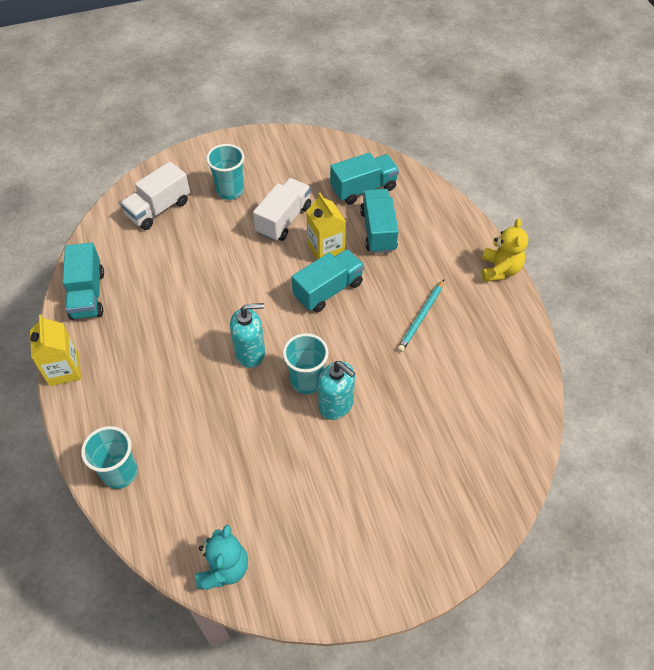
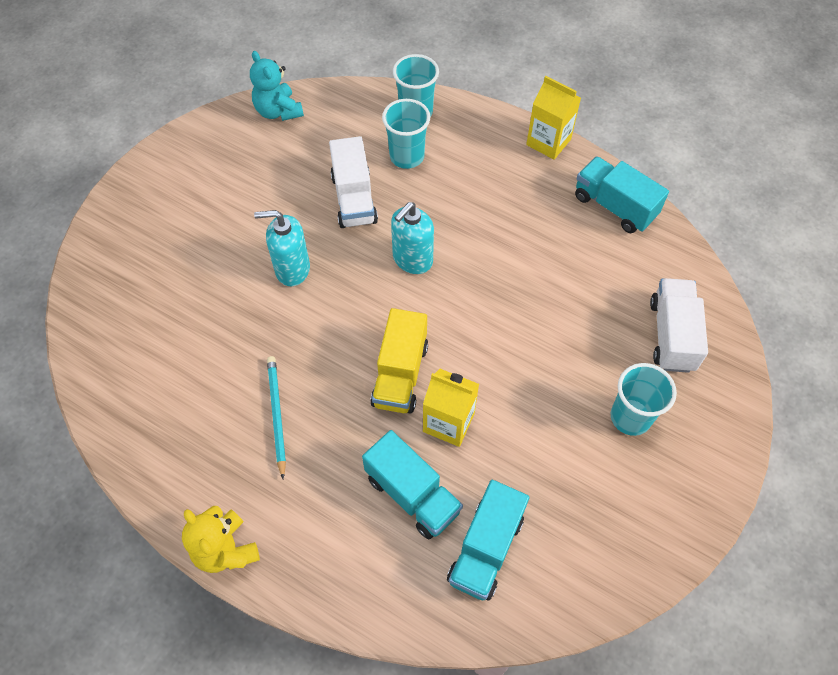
camera: 140 degrees right, 5 degrees up
(284, 220) = (531, 425): white truck -> white truck (354, 199)
(306, 381) = (337, 271): turquoise cup -> turquoise cup (407, 156)
(328, 290) = (400, 374): turquoise truck -> yellow truck

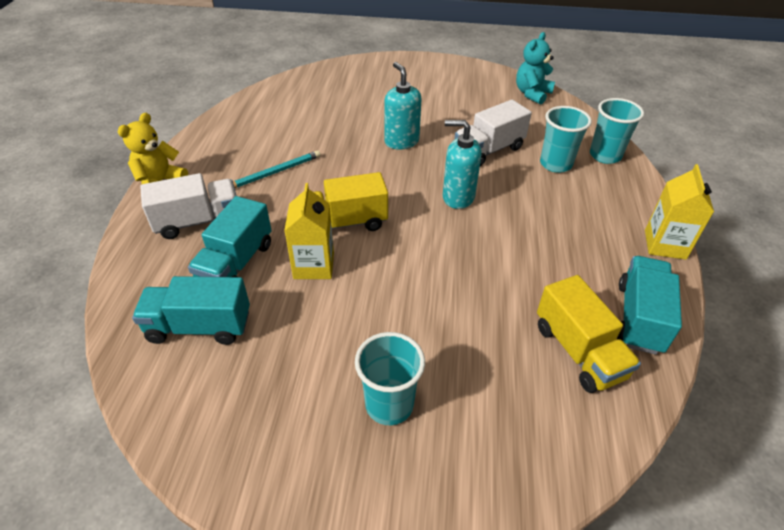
camera: 65 degrees right, 15 degrees down
(629, 264) = (578, 351): none -> yellow truck
(672, 335) = (517, 417): white truck -> white truck (198, 221)

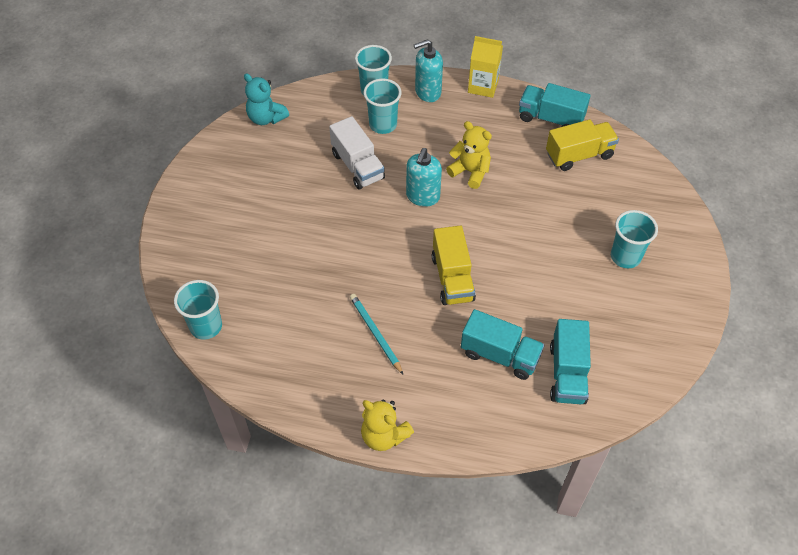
camera: 85 degrees left, 10 degrees up
(198, 221) = (445, 391): white truck -> none
(291, 85) = (206, 326): none -> turquoise cup
(314, 265) = (502, 299): yellow carton -> none
(401, 141) = (335, 229): turquoise soap dispenser -> turquoise soap dispenser (427, 92)
(507, 235) = (470, 172): none -> yellow teddy bear

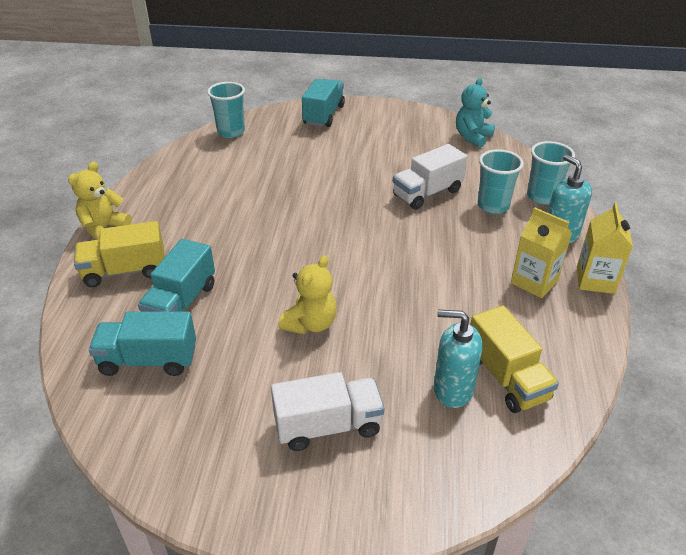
camera: 85 degrees right, 15 degrees down
(375, 333) = (216, 217): turquoise pencil -> none
(422, 196) = (396, 238): turquoise soap dispenser -> turquoise soap dispenser (452, 389)
(452, 278) = (284, 264): yellow truck -> yellow truck (125, 271)
(470, 172) = (443, 273): yellow teddy bear -> yellow teddy bear (310, 324)
(483, 120) = (534, 282): none -> yellow carton
(550, 118) = (566, 347): turquoise truck -> turquoise truck (324, 115)
(625, 257) = (328, 426): turquoise cup -> white truck

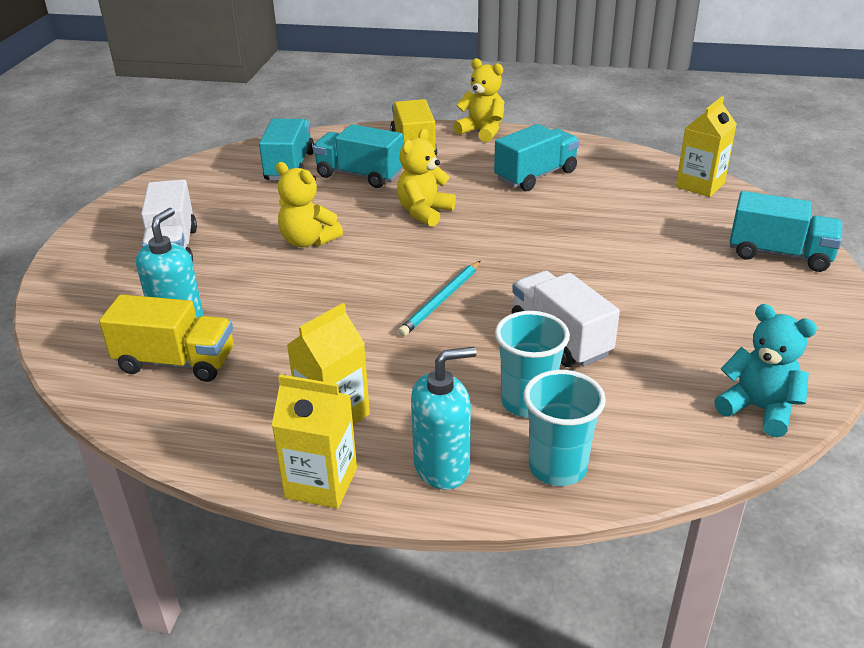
camera: 95 degrees right, 5 degrees down
(203, 199) = (536, 176): none -> turquoise truck
(231, 132) = (700, 185): turquoise cup -> yellow carton
(261, 257) = (424, 212): none -> yellow teddy bear
(394, 242) = (441, 301): none -> turquoise pencil
(506, 377) = (176, 362): yellow truck -> yellow truck turned 150 degrees counterclockwise

